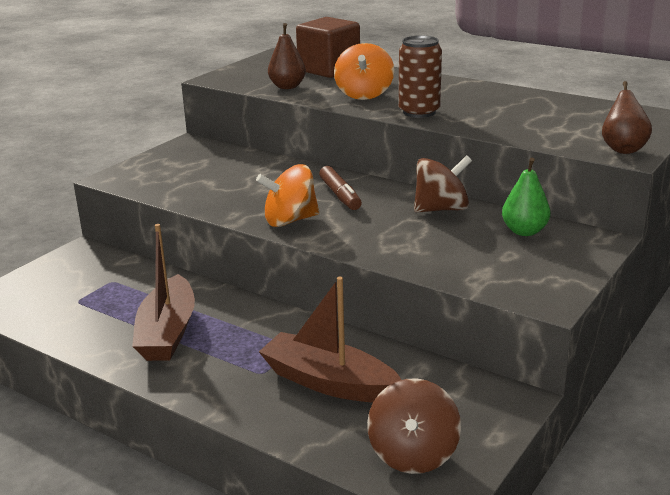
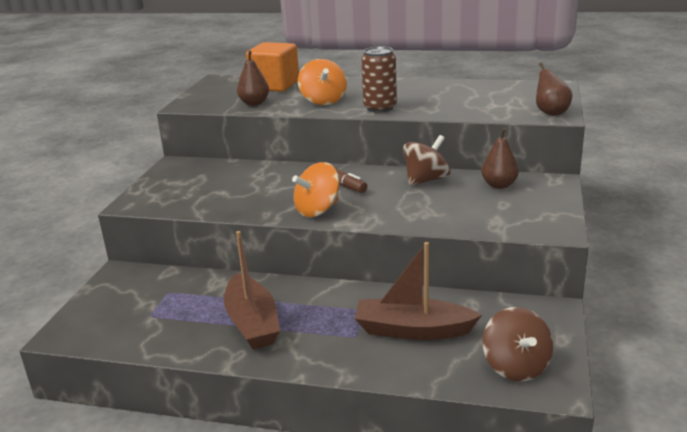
camera: 20 degrees left, 0 degrees up
(329, 70) = (275, 85): brown cube -> orange cube
(524, 231) = (499, 185): green pear -> brown pear

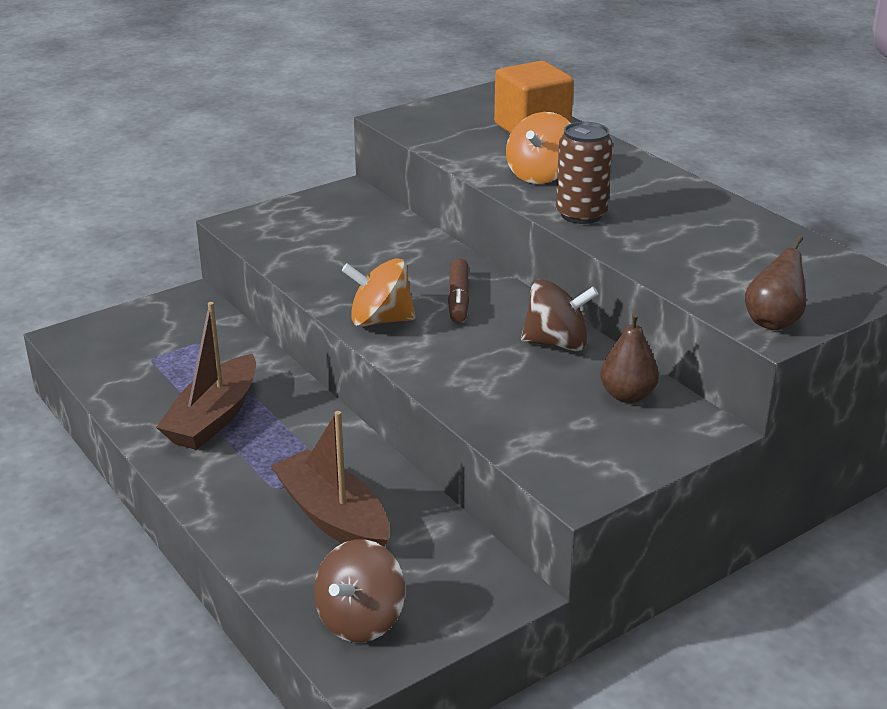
camera: 40 degrees right, 5 degrees up
(254, 103) = (463, 146): brown pear -> none

